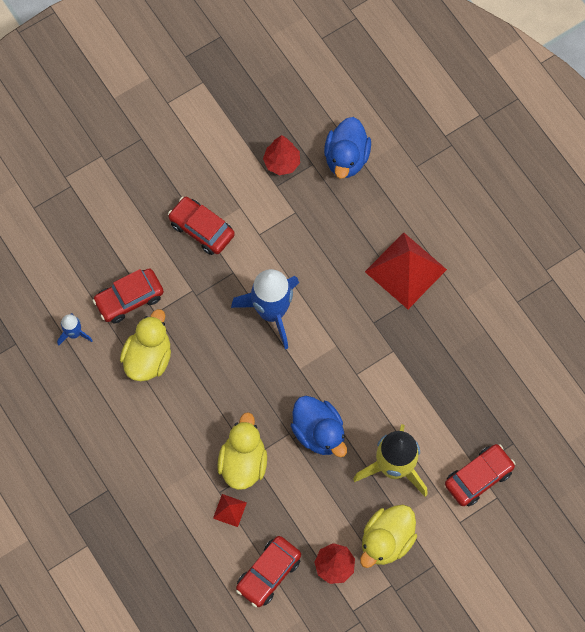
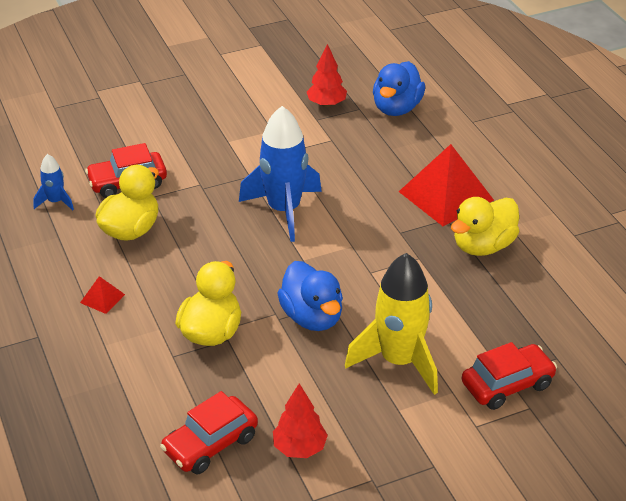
camera: 10 degrees right, 30 degrees down
(201, 229) = (225, 141): red car -> none
(229, 510) = (180, 374): red pyramid -> red pyramid (102, 298)
(386, 540) = (375, 431): yellow duck -> yellow duck (483, 246)

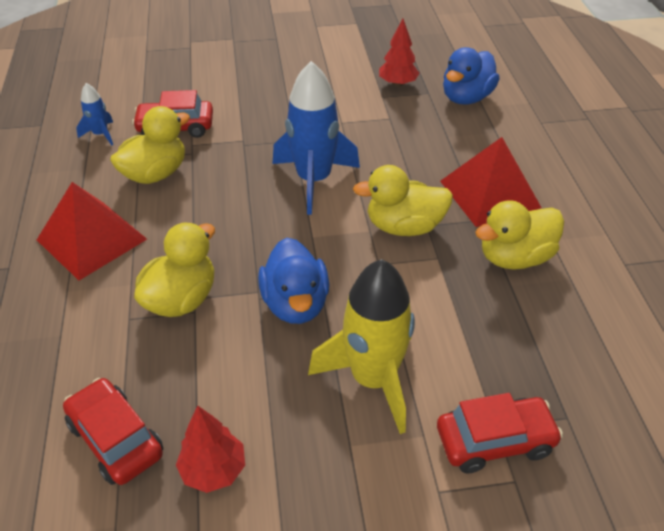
camera: 15 degrees right, 5 degrees up
(102, 298) = (91, 239): red pyramid -> red pyramid, size x2.31
(210, 444) = (116, 439): red car -> red car turned 75 degrees clockwise
(381, 237) = (404, 226): none -> yellow duck

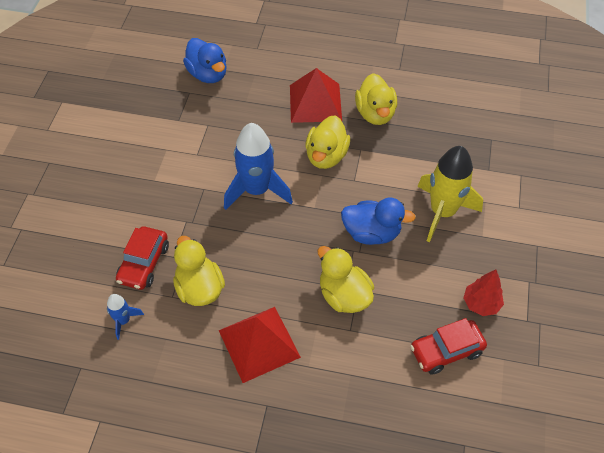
camera: 70 degrees left, 10 degrees up
(397, 84) = (167, 106): red tree -> none
(495, 441) = (497, 173): red car -> none

